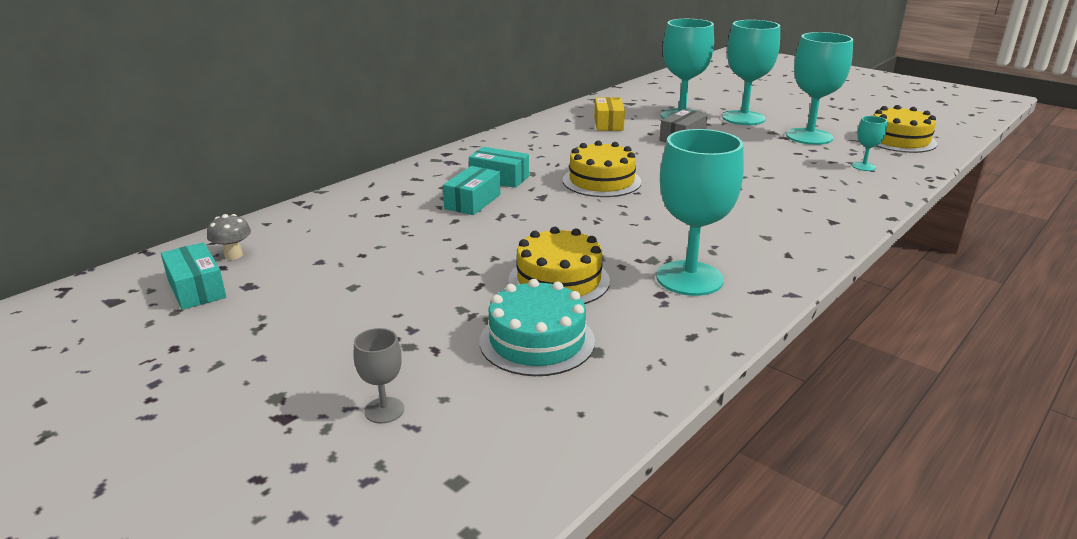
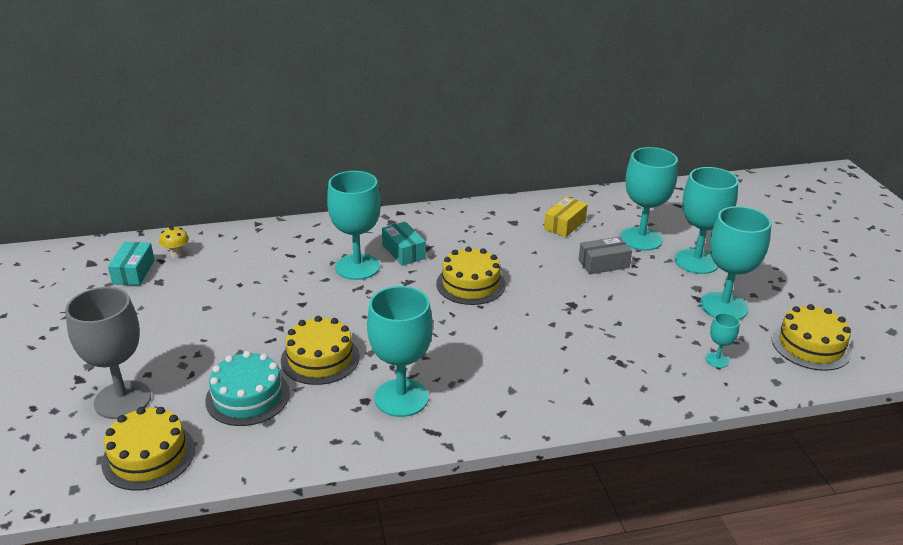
camera: 35 degrees right, 5 degrees up
(233, 255) = (176, 254): grey mushroom -> yellow mushroom
(384, 410) = (122, 400): grey goblet -> grey goblet, size x2.20
(472, 202) = (357, 267): turquoise box -> turquoise goblet
(513, 447) = (148, 456): none -> yellow cake

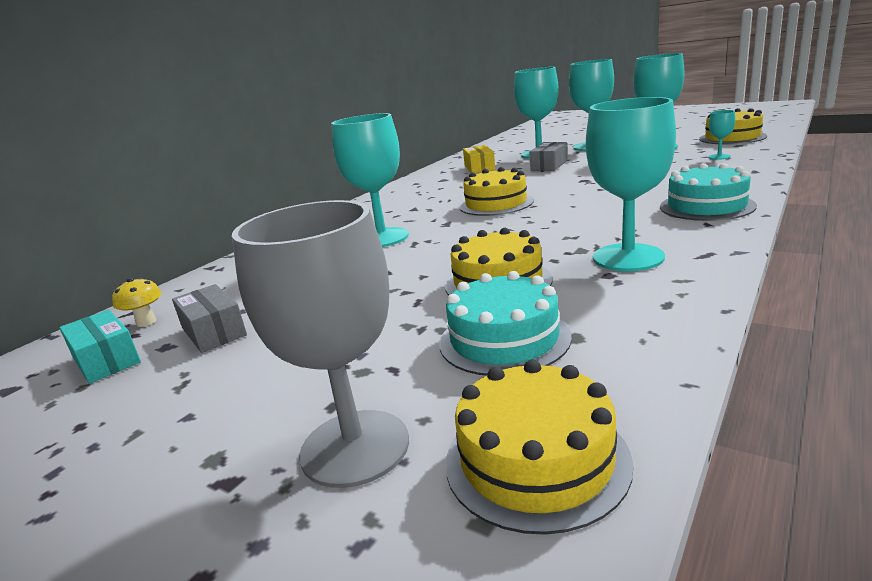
camera: 40 degrees left, 10 degrees down
(184, 287) = (214, 332): none -> grey box
(403, 251) = (400, 217): turquoise box -> none
(545, 399) = (706, 206): none -> turquoise cake

